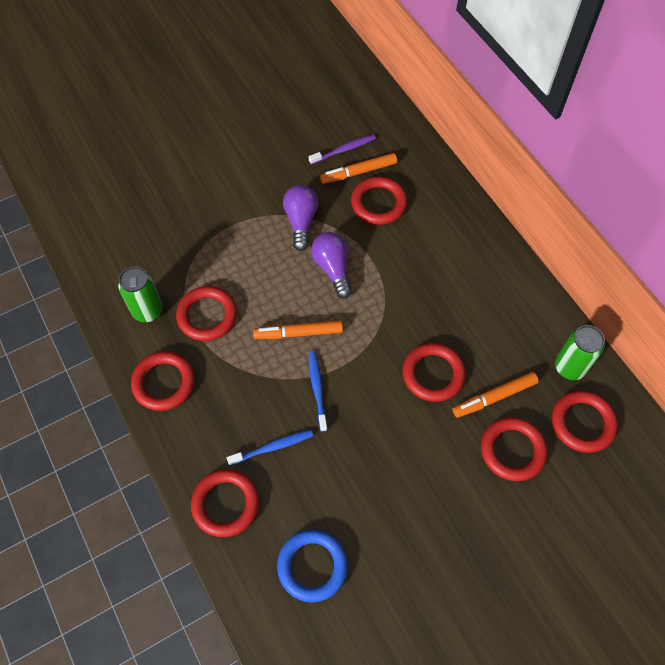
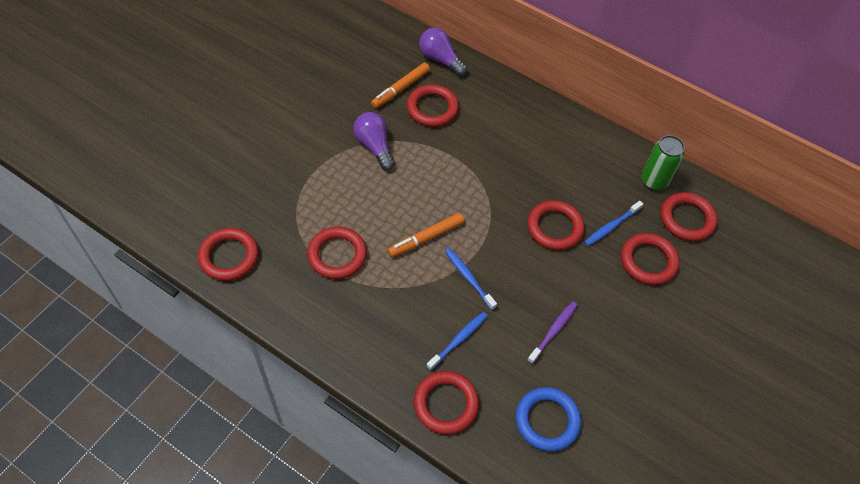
camera: 30 degrees left, 5 degrees down
(147, 311) = (279, 272): green can -> none
(164, 383) = (331, 327): red ring -> red ring (229, 256)
(333, 268) = (424, 175): purple light bulb -> purple light bulb (440, 59)
(343, 150) = (377, 75): purple toothbrush -> purple toothbrush (553, 331)
(494, 397) = (611, 226): orange marker -> blue toothbrush

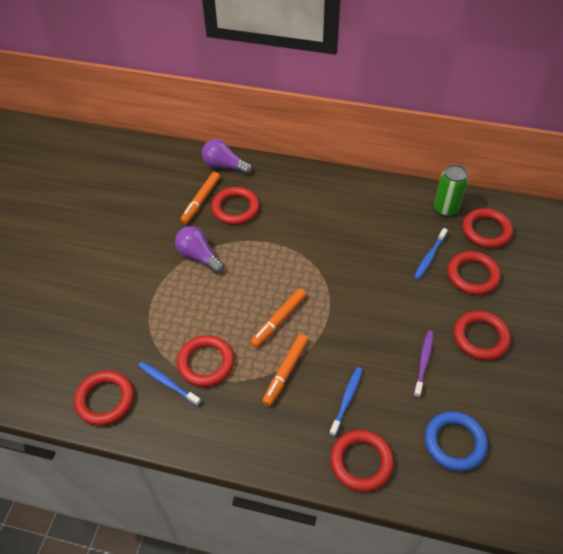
camera: 15 degrees left, 5 degrees down
(410, 291) = (285, 372): none -> orange marker
(468, 278) = (331, 342): blue toothbrush -> blue toothbrush (168, 383)
(554, 227) = (384, 274): red ring -> red ring (480, 337)

